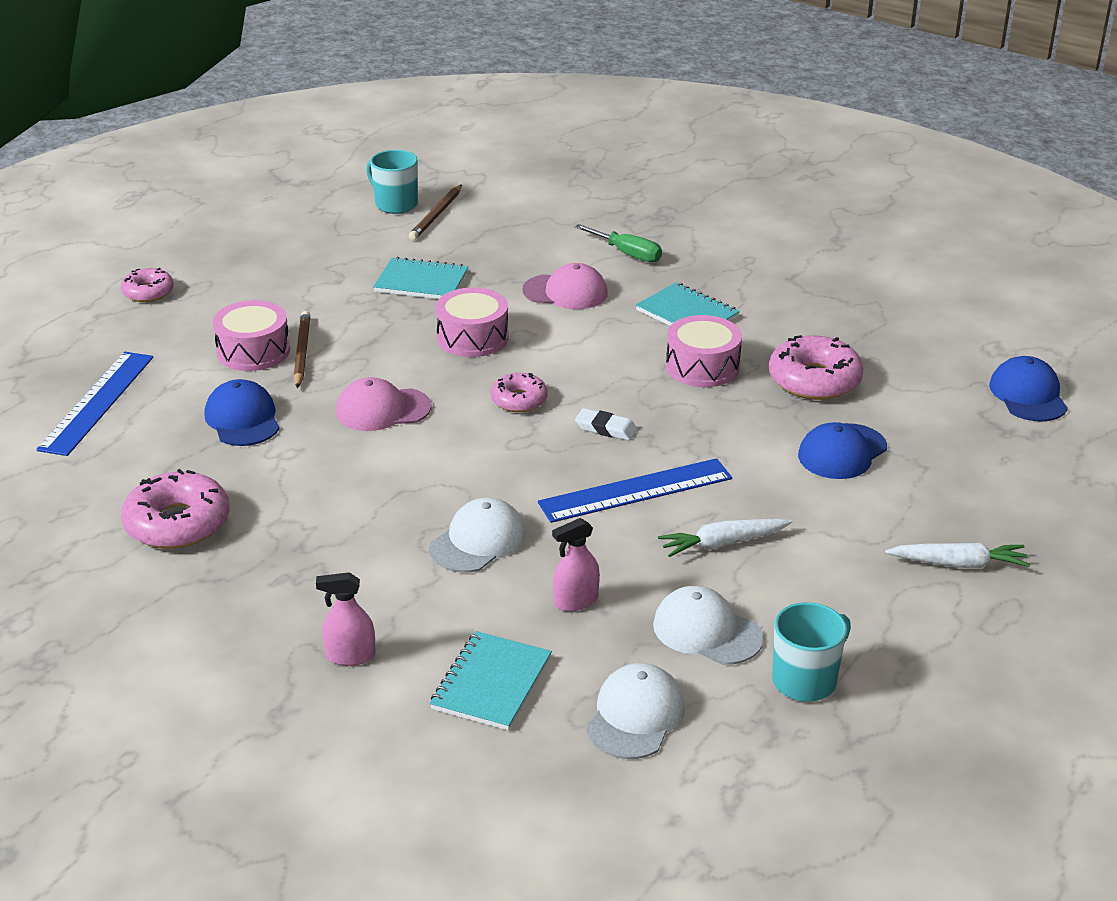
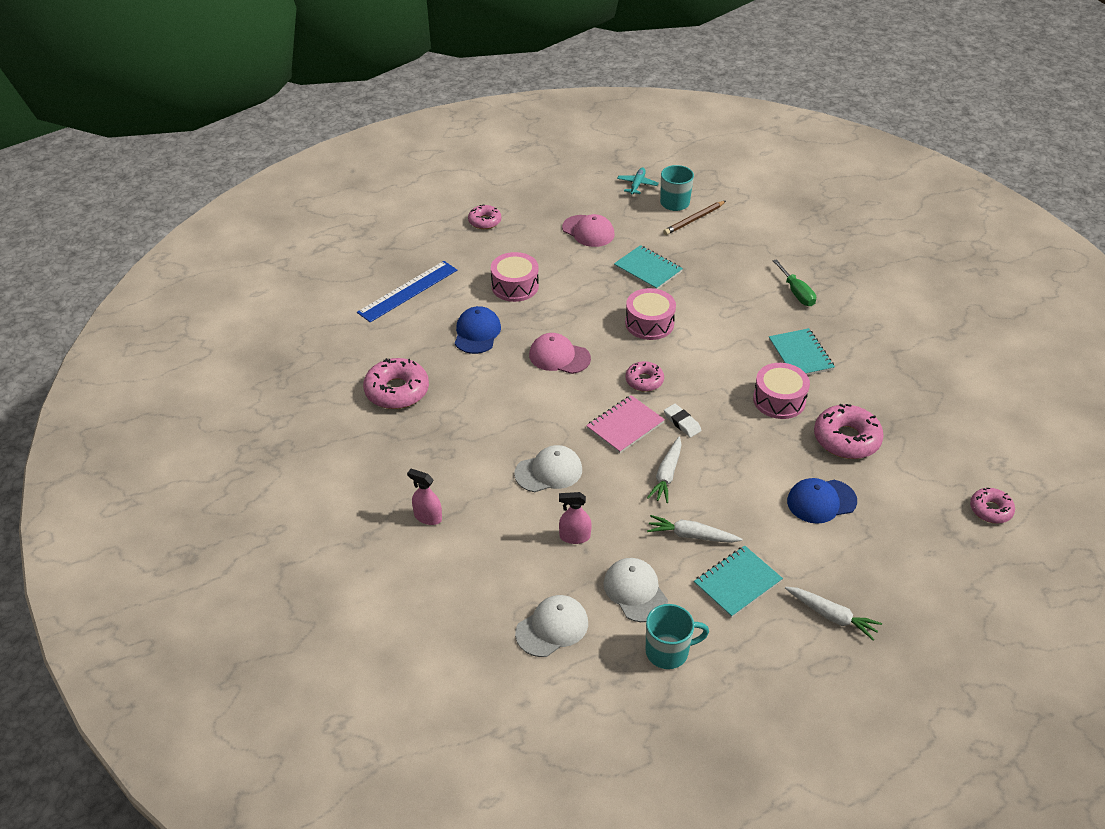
camera: 30 degrees right, 10 degrees up
(302, 352) = (541, 297): brown pencil -> none
(330, 199) = (637, 185): none -> turquoise plane
(491, 683) = (489, 569): turquoise notebook -> turquoise notebook (737, 583)
(536, 456) = (625, 426): none -> pink notebook
(565, 292) = (733, 309): pink cap -> pink cap (588, 231)
(635, 490) = (666, 475): blue ruler -> white carrot
(1028, 395) = (990, 510): blue cap -> pink donut

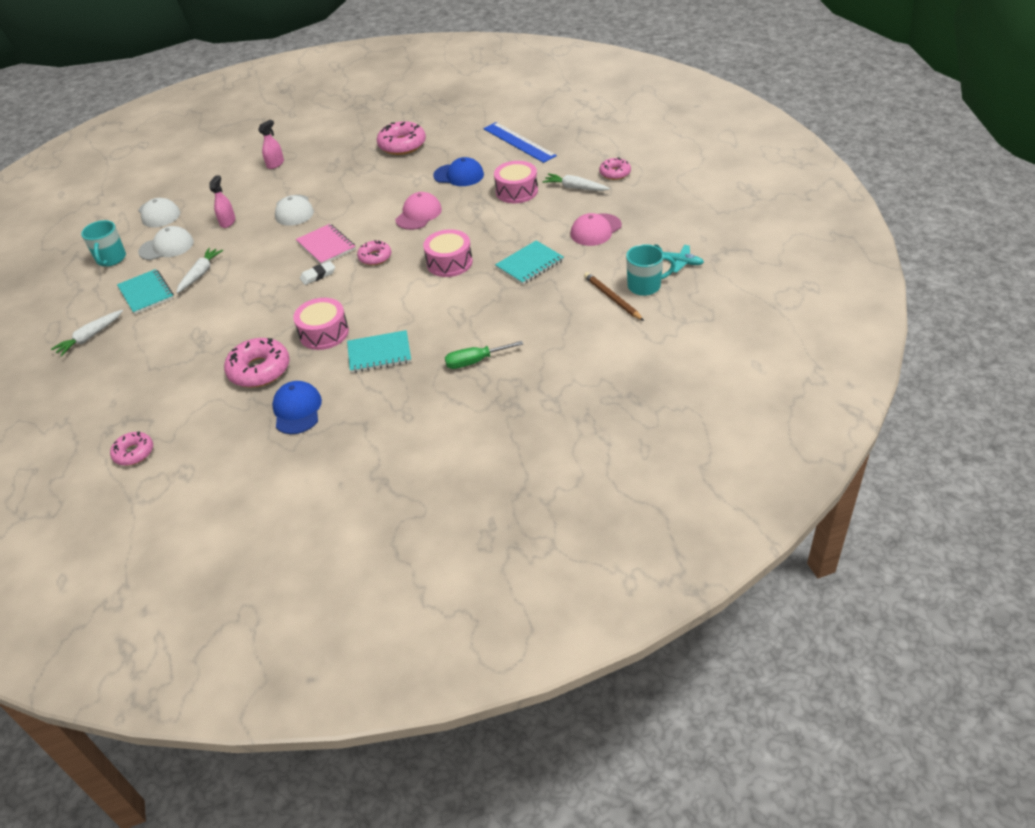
camera: 100 degrees right, 0 degrees up
(666, 475) = (265, 265): white carrot -> white carrot (575, 188)
(821, 501) = (198, 345): blue cap -> blue cap (297, 410)

